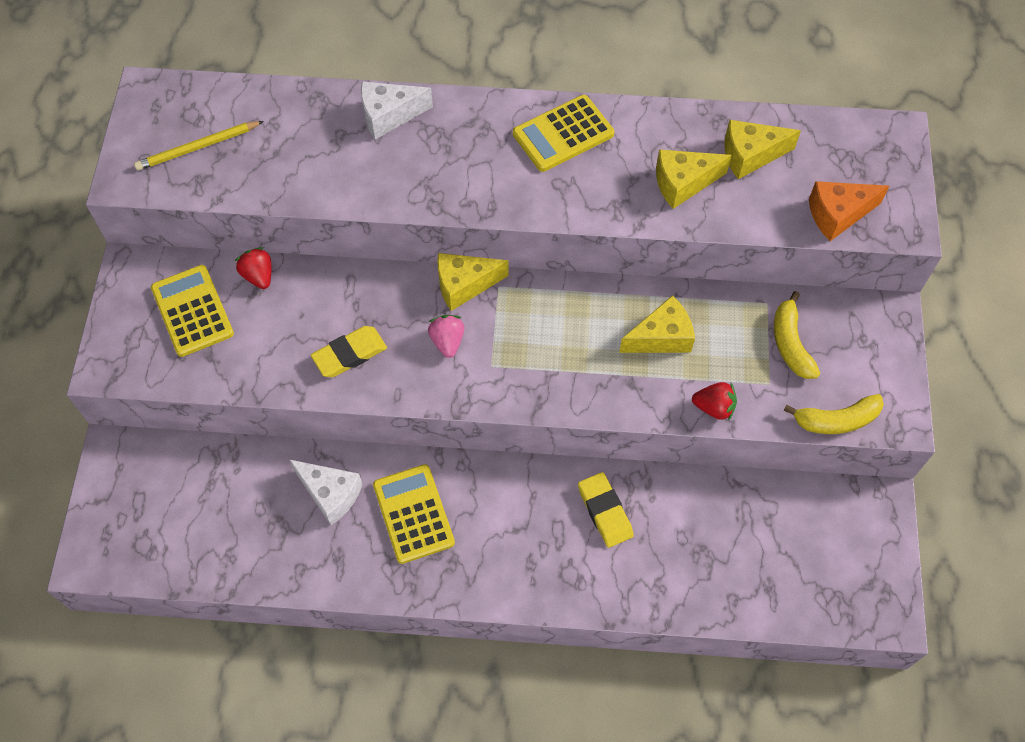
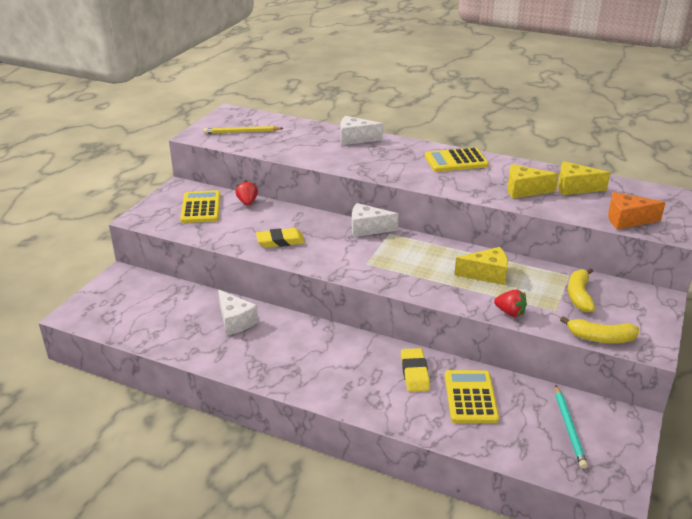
camera: 20 degrees right, 30 degrees down
(413, 514) = (282, 342): yellow calculator -> yellow calculator (470, 397)
(447, 341) = (344, 248): pink strawberry -> none
(464, 285) = (368, 229): yellow cheese -> white cheese
(814, 542) = (569, 428): none -> turquoise pencil

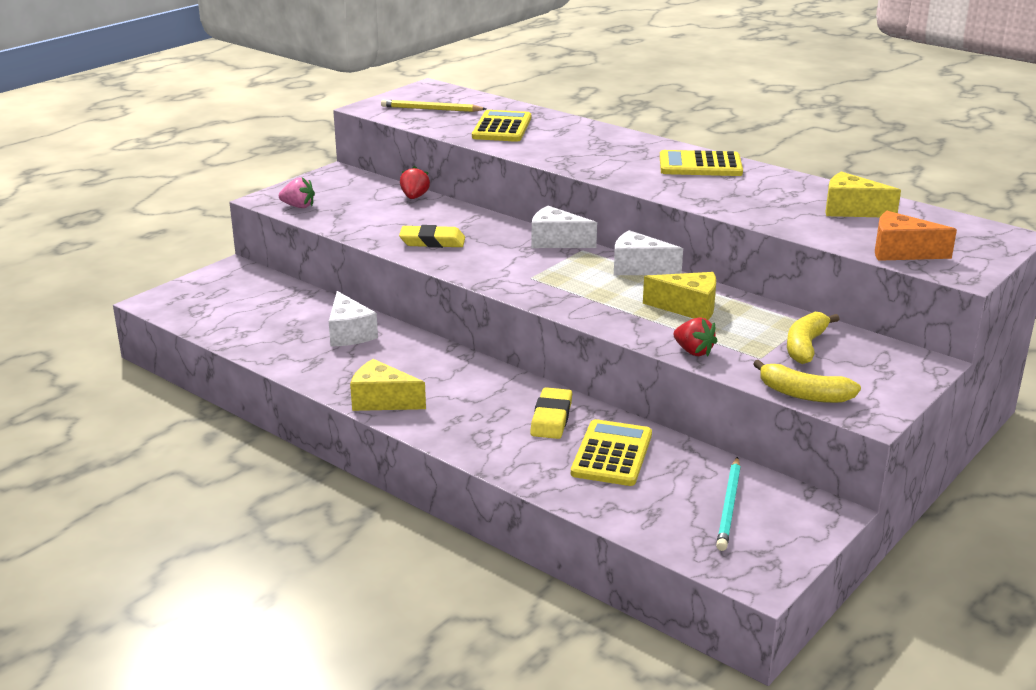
camera: 15 degrees right, 5 degrees down
(165, 222) = (298, 206): none -> pink strawberry
(201, 208) = (352, 196): yellow calculator -> yellow calculator (502, 128)
(355, 139) = (577, 129): white cheese -> white cheese (639, 268)
(524, 190) = (774, 205): yellow cheese -> yellow cheese (382, 401)

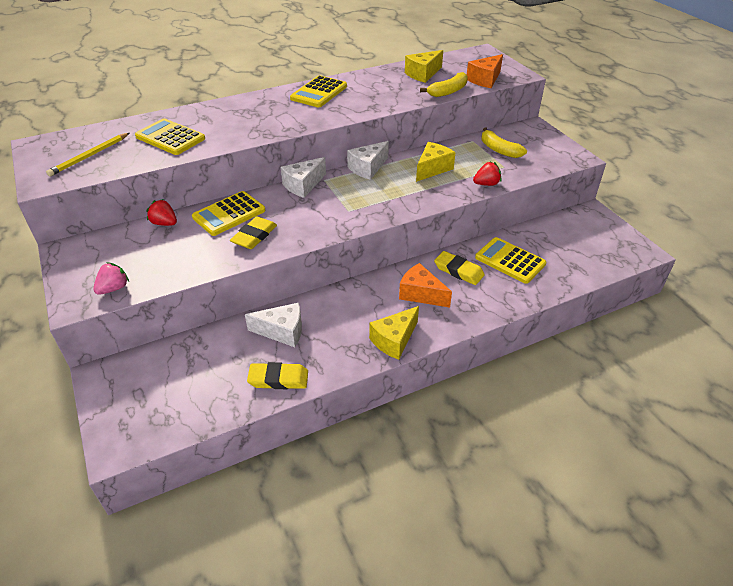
camera: 65 degrees left, 15 degrees up
(278, 350) = (278, 379): none -> yellow eraser
(459, 220) = (229, 214): none -> yellow calculator
(480, 400) = (421, 294): none -> orange cheese
(729, 506) = (577, 239): turquoise pencil -> none
(804, 394) = (550, 168): yellow banana -> yellow banana (448, 91)

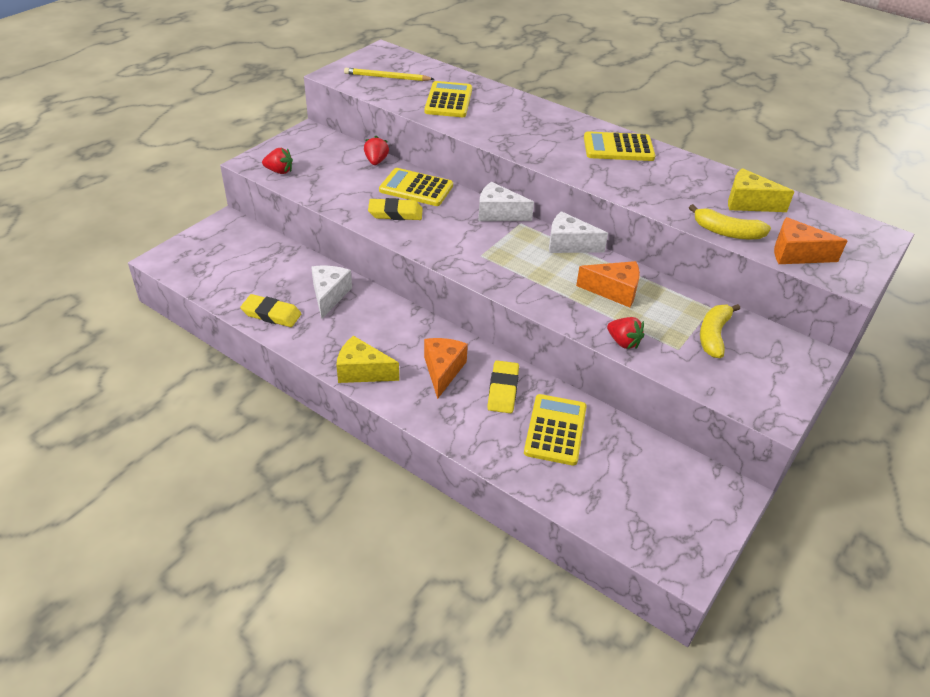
camera: 60 degrees right, 0 degrees up
(114, 288) = (279, 171): pink strawberry -> red strawberry
(278, 379) = (271, 314): yellow eraser -> yellow eraser turned 45 degrees counterclockwise
(282, 331) = (329, 296): white cheese -> white cheese turned 150 degrees counterclockwise
(432, 169) = (614, 291): yellow cheese -> orange cheese

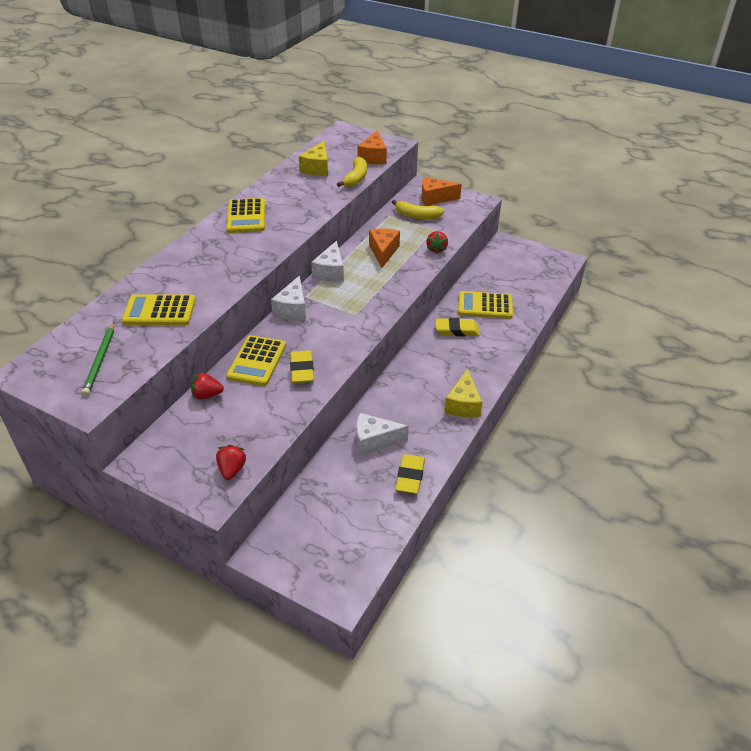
camera: 95 degrees left, 0 degrees up
(387, 77) = (100, 360): yellow pencil -> green pencil
(443, 371) = (447, 361): orange cheese -> orange cheese (435, 198)
(623, 342) = (436, 249): red strawberry -> red strawberry turned 150 degrees clockwise

